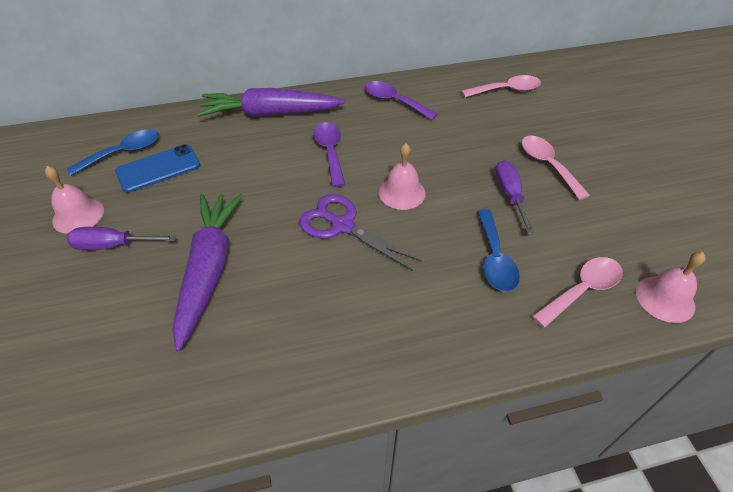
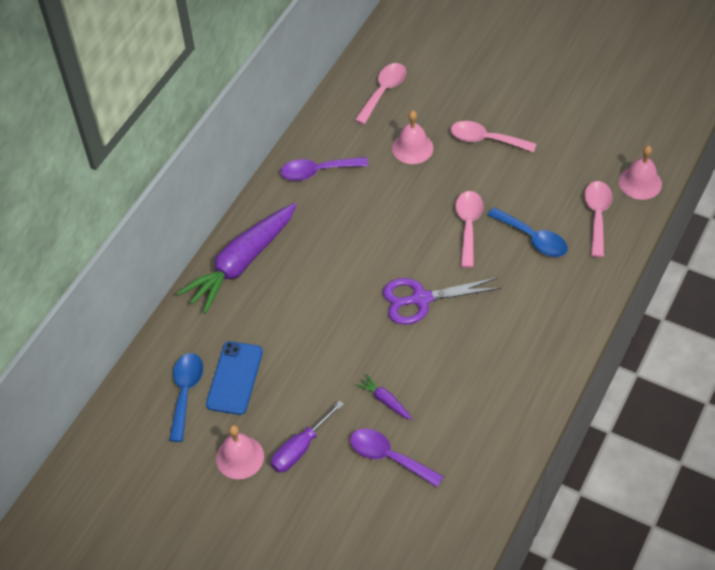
camera: 45 degrees left, 5 degrees up
(209, 269) = (385, 400): purple carrot -> purple carrot, size x0.41
(330, 152) = (334, 255): purple spoon -> purple spoon (388, 457)
(402, 192) = (424, 242): pink bell -> pink bell (412, 148)
(452, 208) = (468, 225): none -> pink spoon
(510, 196) = (491, 185): purple screwdriver -> none

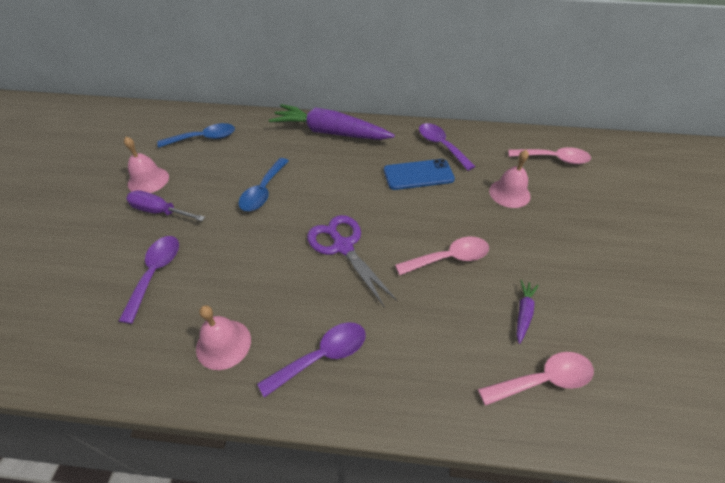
camera: 65 degrees right, 5 degrees down
(235, 378) = (222, 158): blue phone -> blue phone (418, 175)
(385, 400) = (219, 253): purple carrot -> purple carrot (523, 313)
(485, 139) = (563, 242): pink spoon -> none
(528, 344) = (322, 356): none -> purple spoon
(533, 238) = (467, 320): blue spoon -> blue spoon (263, 191)
(640, 182) = (631, 420): pink bell -> pink bell (223, 344)

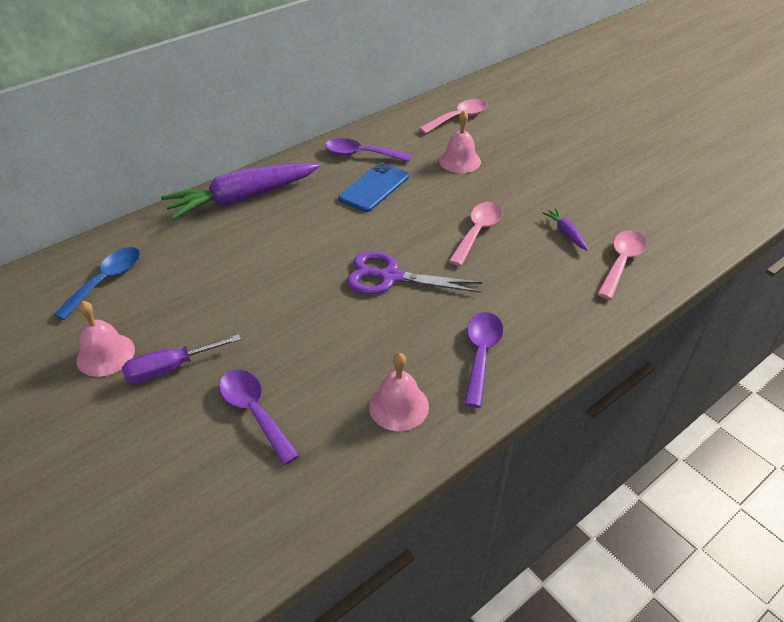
camera: 45 degrees left, 5 degrees down
(263, 191) = (253, 284): blue spoon -> none

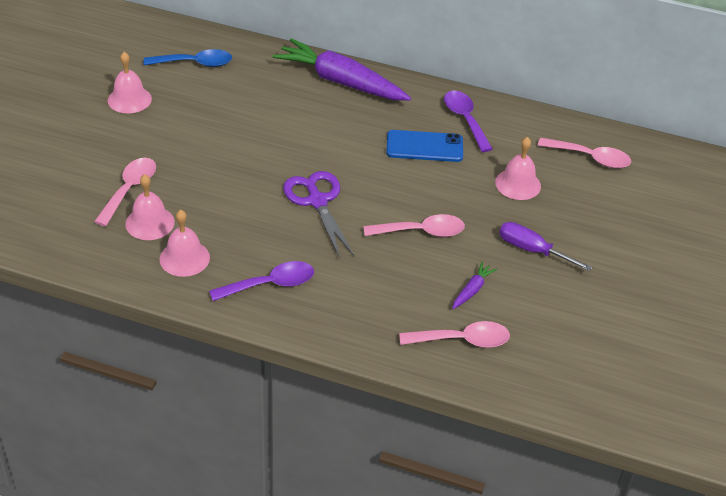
camera: 55 degrees right, 0 degrees up
(171, 368) = (139, 134): purple screwdriver -> purple screwdriver (532, 250)
(254, 411) = (130, 189): purple spoon -> pink spoon
(322, 414) = (150, 223): none -> pink bell

